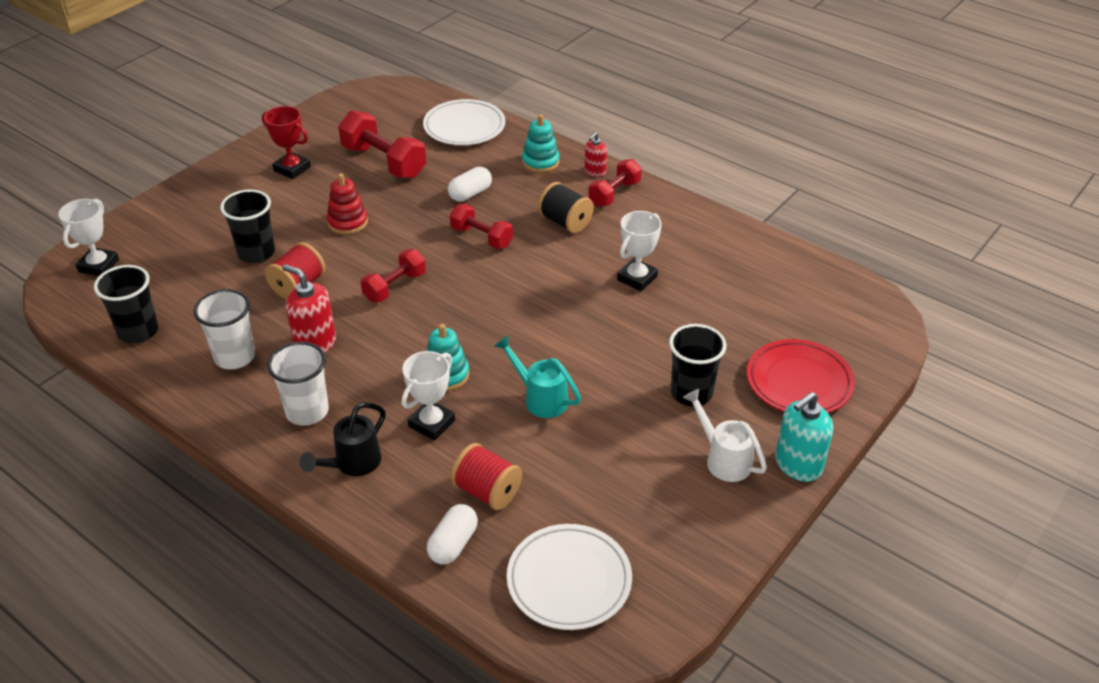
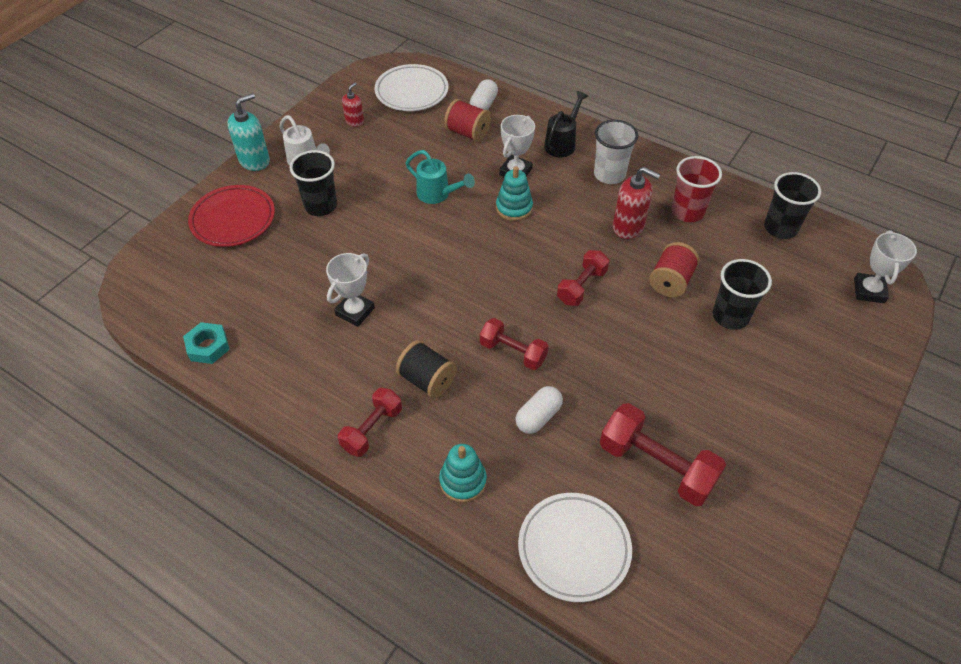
camera: 175 degrees right, 10 degrees up
(234, 357) = (687, 212): white cup -> red cup
(292, 169) = (761, 444): red trophy -> none
(347, 222) = (658, 363): red stacking toy -> none
(595, 172) = (394, 467): red soap dispenser -> red soap dispenser (354, 121)
(780, 258) = (208, 346): none -> turquoise nut

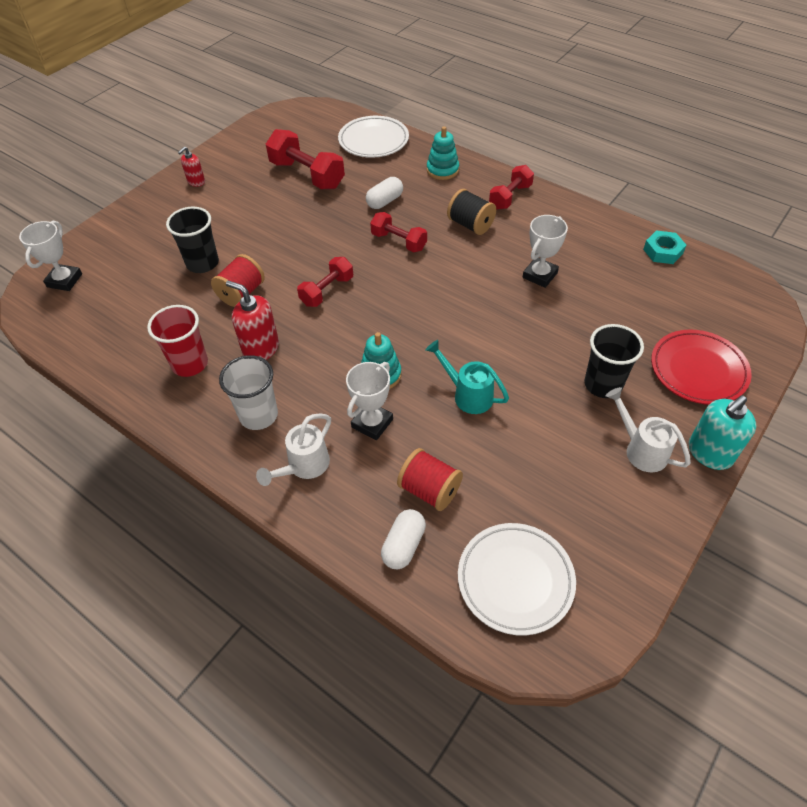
camera: 175 degrees left, 0 degrees up
(354, 121) = (592, 519): red soap dispenser -> red soap dispenser (196, 182)
(562, 143) = (304, 466): black watering can -> white watering can
(780, 228) = (102, 342): black cup -> none

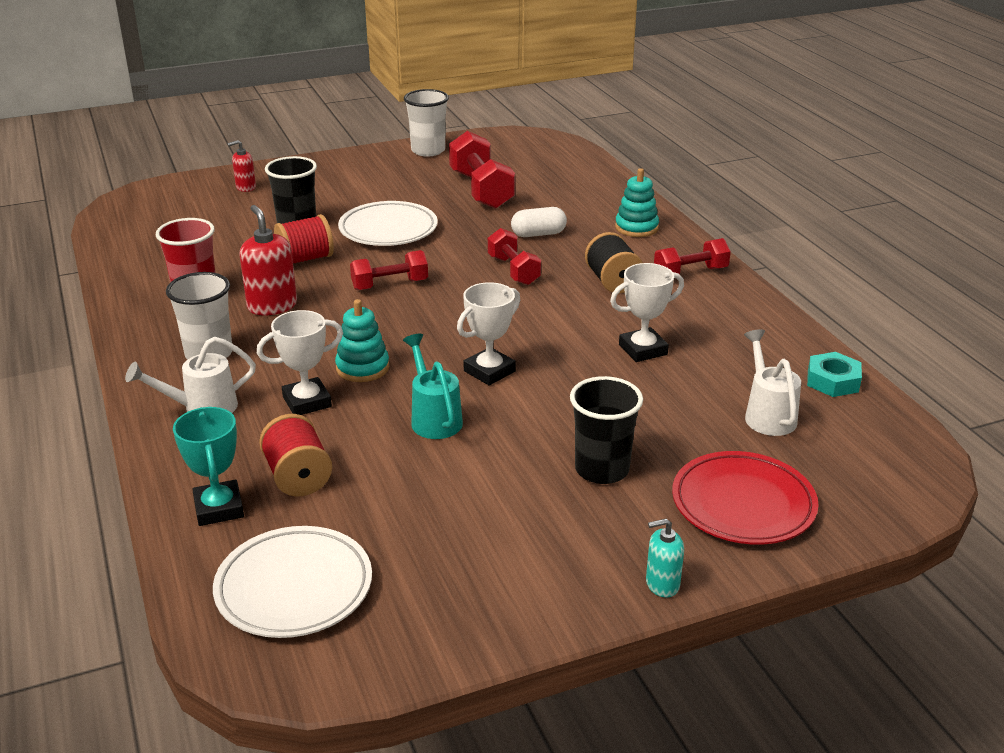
camera: 30 degrees right, 20 degrees down
(64, 280) = (164, 200): white trophy -> white trophy (489, 371)
(196, 182) = (365, 164): red soap dispenser -> red soap dispenser (245, 187)
(231, 150) = (428, 150): none -> white cup
(373, 141) = (586, 183): white plate -> white plate (388, 229)
(404, 545) = (219, 508): white capsule -> turquoise trophy
(641, 449) = (577, 544): white watering can -> white watering can (767, 415)
(709, 453) = (662, 584): turquoise soap dispenser -> turquoise soap dispenser, size x0.59

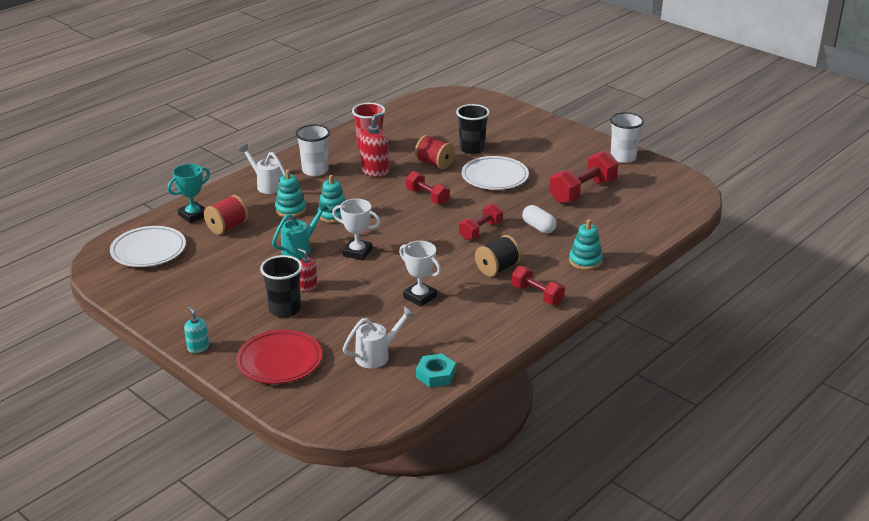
camera: 65 degrees right, 0 degrees up
(245, 187) = (504, 119): red soap dispenser -> red soap dispenser (307, 286)
(307, 402) = (290, 209): white trophy -> turquoise stacking toy

